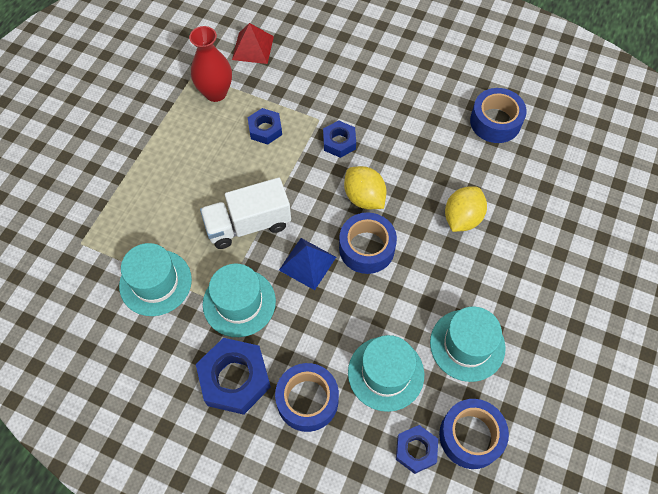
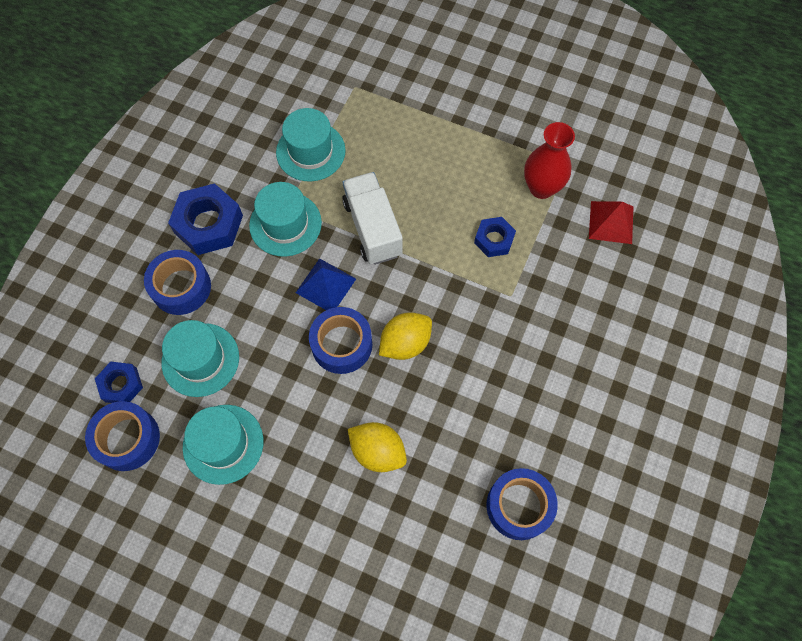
camera: 90 degrees right, 5 degrees up
(339, 142) = (480, 317): blue nut -> none

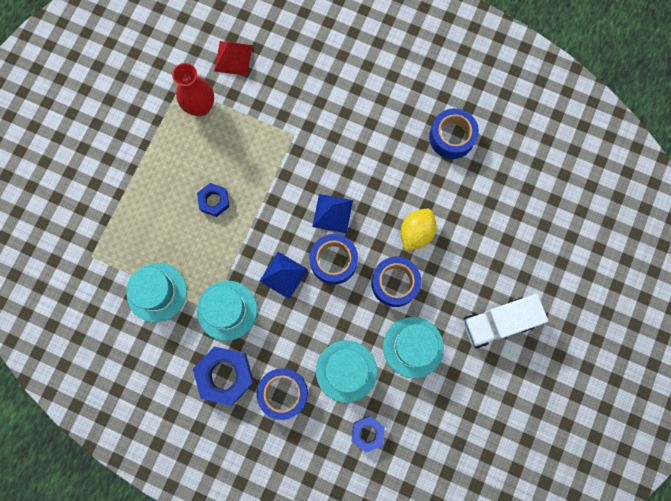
camera: 90 degrees left, 10 degrees up
(127, 439) = (411, 422): blue tape -> blue tape (395, 283)
(372, 228) = (233, 239): white truck -> white truck (498, 323)
(405, 343) = (332, 213): yellow lemon -> blue pyramid
(494, 240) = (246, 145): blue nut -> blue nut (214, 201)

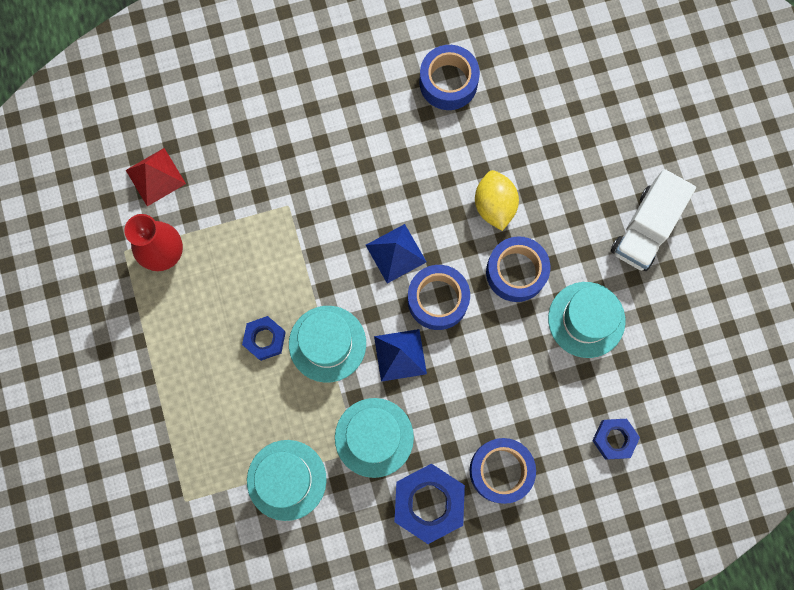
camera: 40 degrees left, 0 degrees up
(346, 371) = (542, 397): turquoise hat -> turquoise hat (327, 344)

